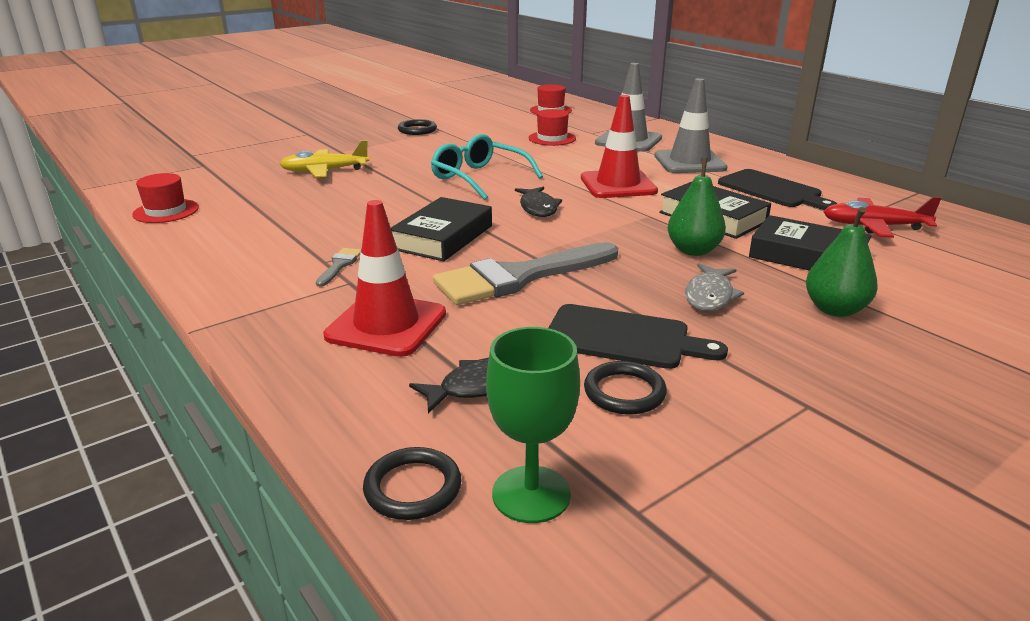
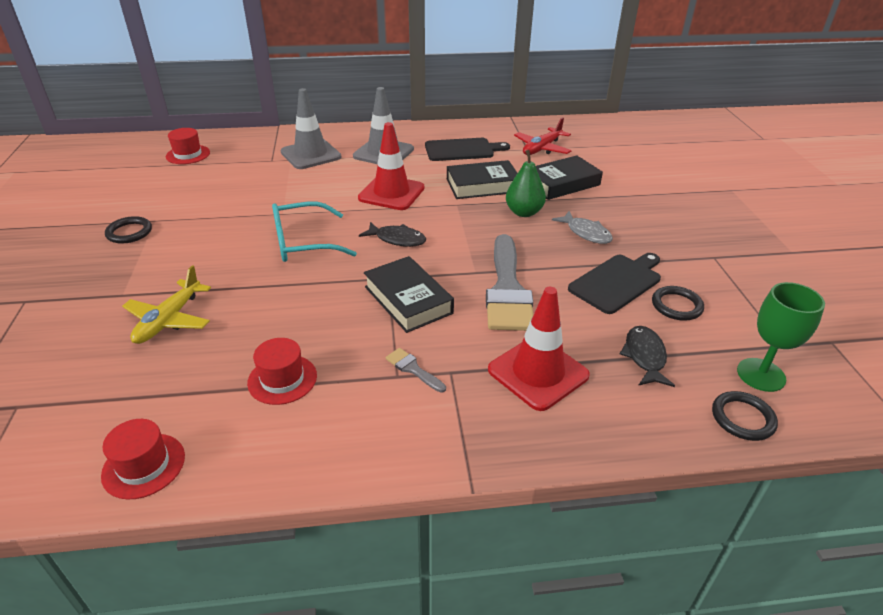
camera: 60 degrees left, 10 degrees up
(552, 138) = (258, 180): red hat -> red hat (282, 379)
(835, 309) = (627, 205): green pear -> none

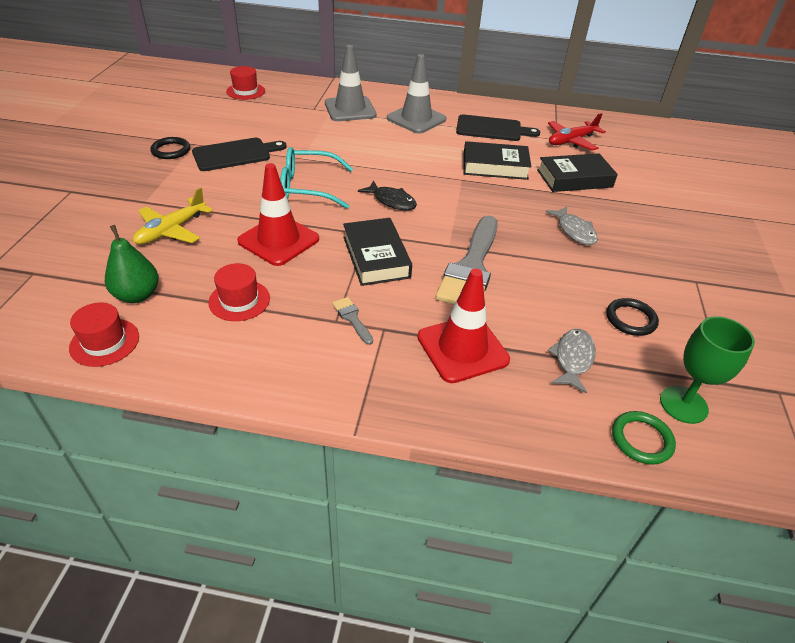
camera: 15 degrees right, 5 degrees up
(391, 193) = (406, 158): red traffic cone -> red traffic cone (278, 240)
(524, 212) = (522, 199): green pear -> green pear (137, 295)
(617, 282) = (582, 284): black cutting board -> black cutting board (235, 154)
(644, 357) = (573, 359): black fish -> grey fish
(742, 418) = (641, 439): black ring -> green ring

